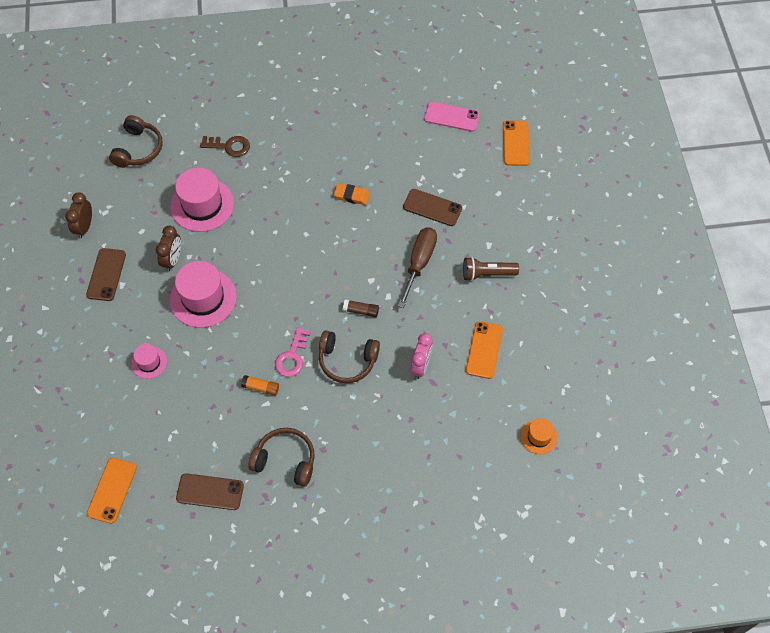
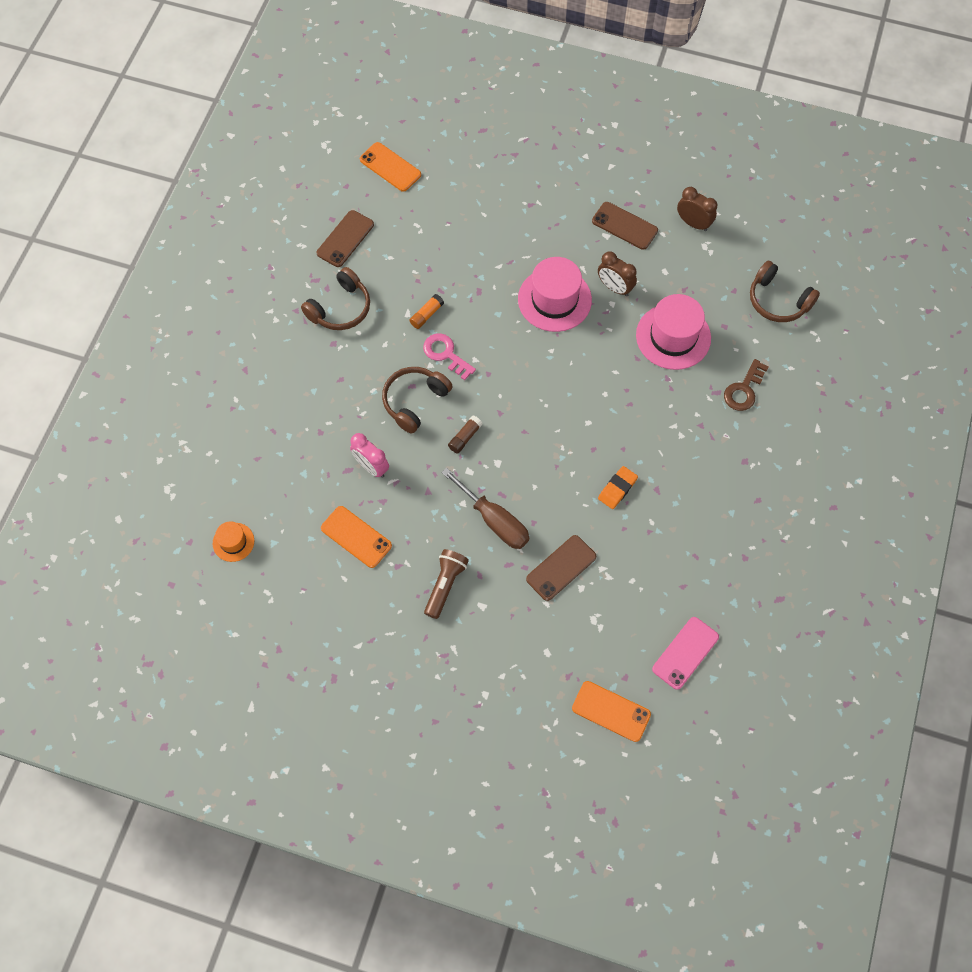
camera: 115 degrees right, 5 degrees up
(149, 362) = (504, 232): pink hat -> none

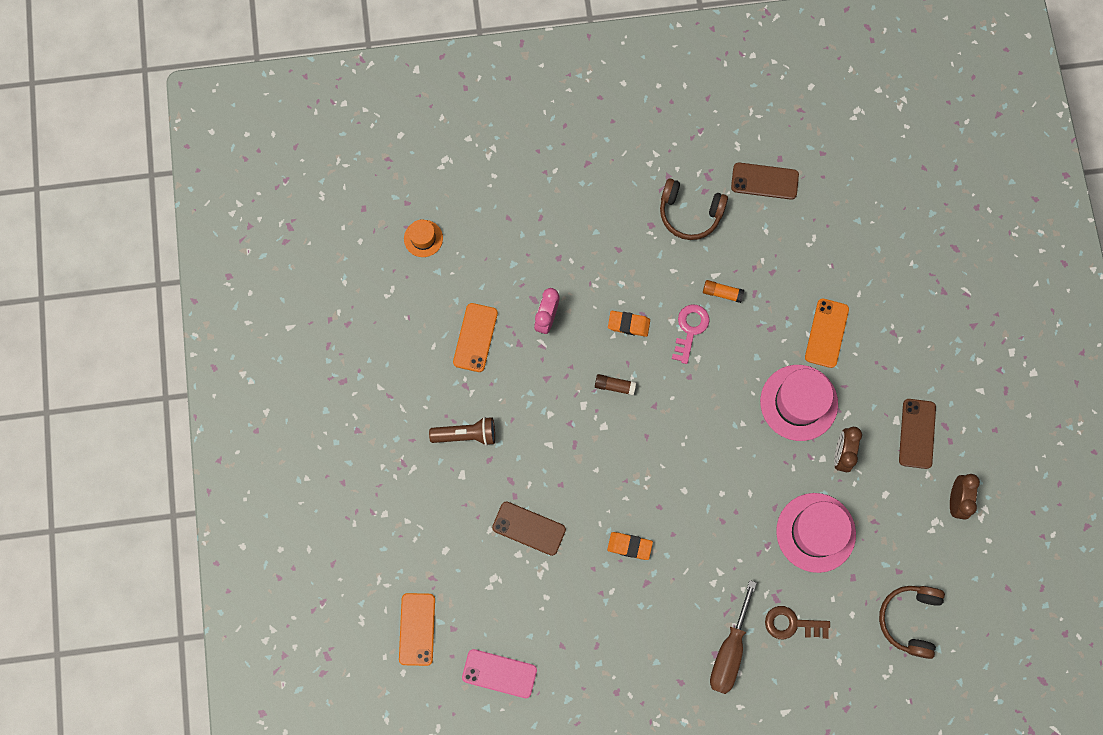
camera: 65 degrees right, 10 degrees up
(390, 167) = (865, 182): orange phone -> orange phone (826, 333)
(414, 401) = (628, 324): brown headphones -> orange eraser
(494, 520) = (546, 449): brown screwdriver -> brown screwdriver (729, 651)

